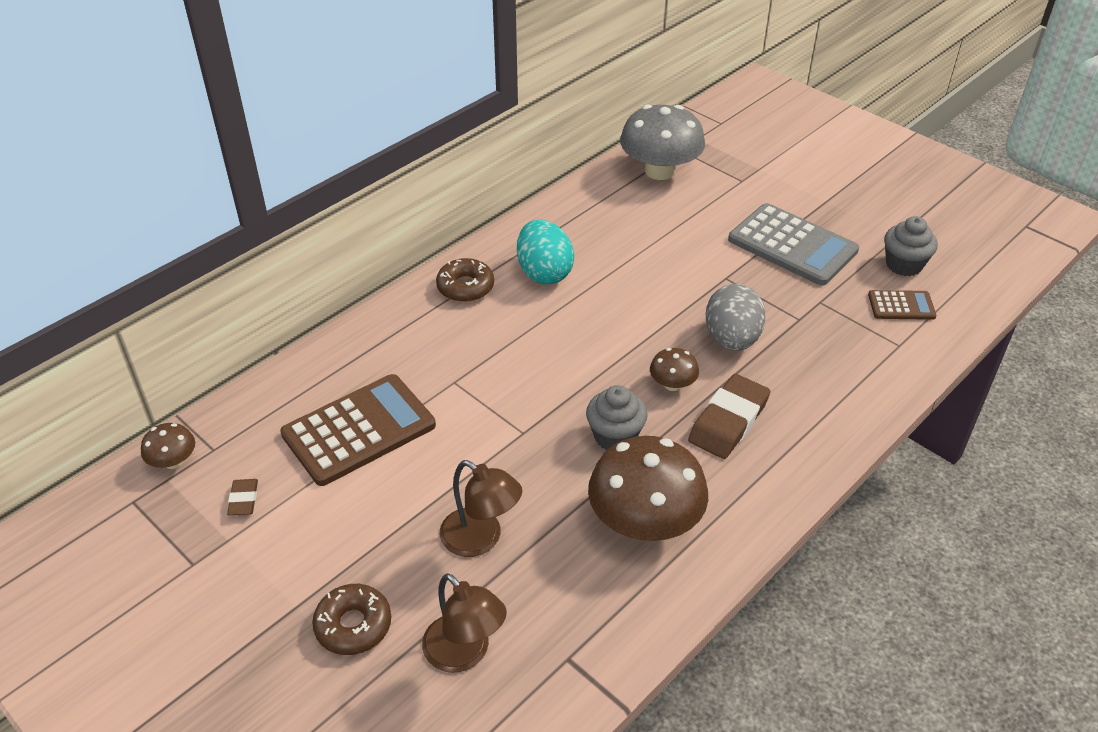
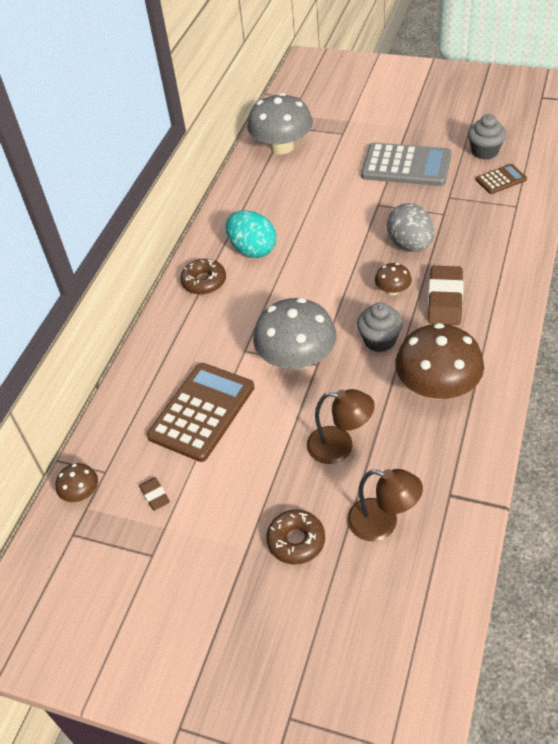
camera: 20 degrees left, 5 degrees up
(504, 416) = (297, 359): none -> grey mushroom

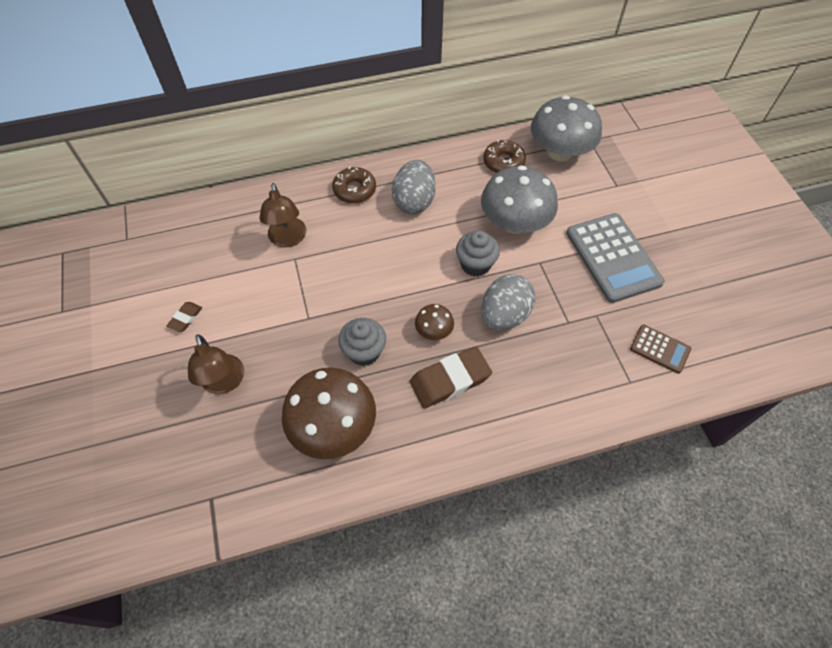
camera: 50 degrees right, 10 degrees up
(81, 493) = (100, 236): brown mushroom -> none
(155, 495) = (117, 282): brown eraser -> brown eraser (185, 318)
(202, 412) = (213, 266): brown calculator -> none
(253, 249) = (414, 201): turquoise egg -> grey egg
(296, 541) = (111, 401): brown donut -> brown donut (503, 162)
(297, 359) = (306, 300): grey mushroom -> grey mushroom (514, 223)
(383, 523) = (156, 458): brown lamp -> brown lamp (288, 239)
(484, 151) = (691, 314): grey cupcake -> grey cupcake (475, 264)

